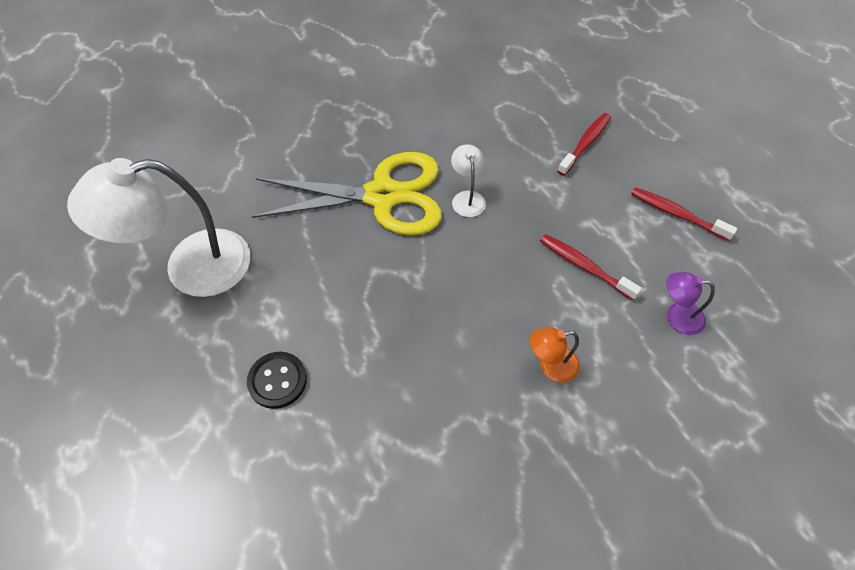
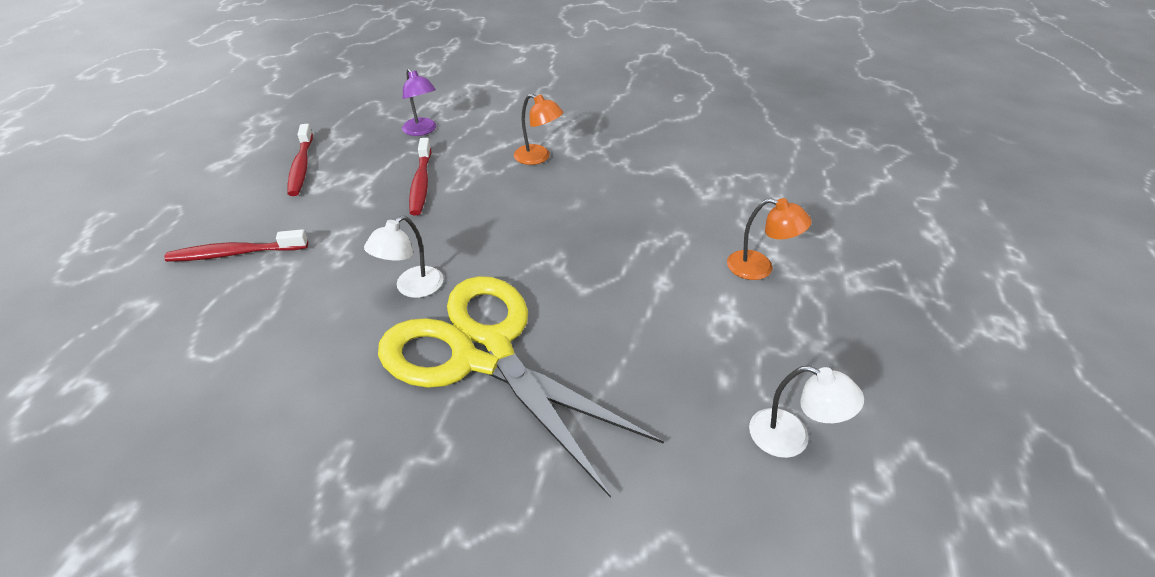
camera: 135 degrees left, 15 degrees down
(190, 267) = (791, 438): white lamp -> white lamp, size x0.44
(277, 381) = (759, 268): black button -> orange lamp

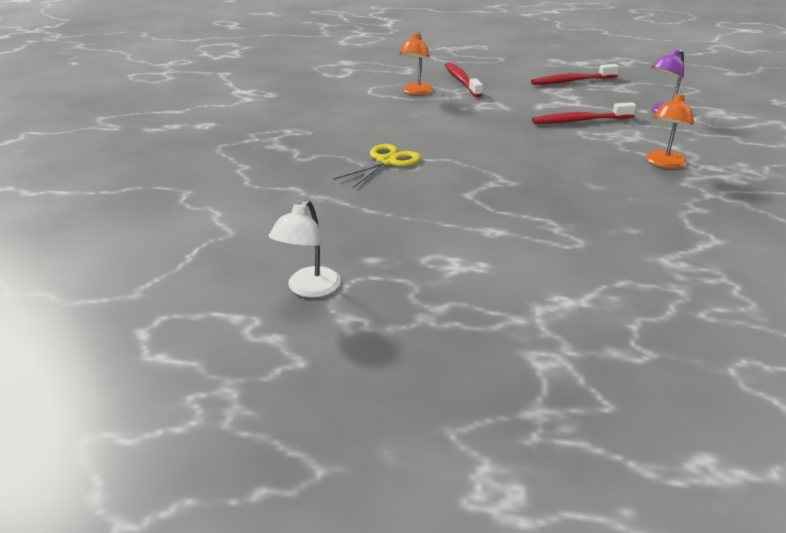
camera: 85 degrees right, 10 degrees down
(412, 288) = (446, 132): white lamp -> none
(483, 353) = (386, 161): yellow scissors -> yellow scissors, size x0.44
(759, 268) = (541, 289): orange lamp -> orange lamp (415, 92)

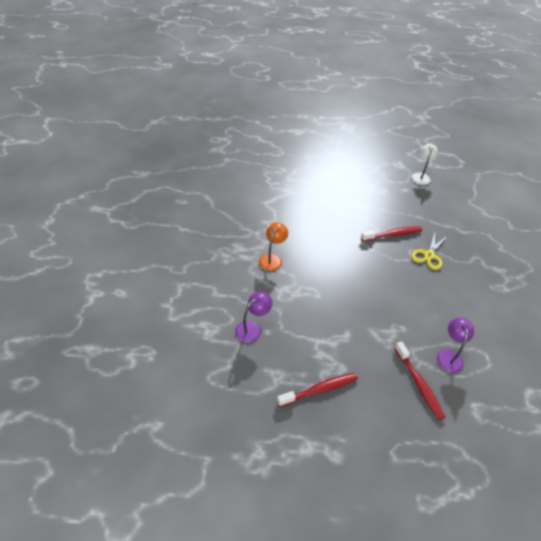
camera: 170 degrees right, 15 degrees up
(415, 92) = (449, 356): orange lamp -> purple lamp
(579, 121) = (317, 311): red toothbrush -> red toothbrush (393, 235)

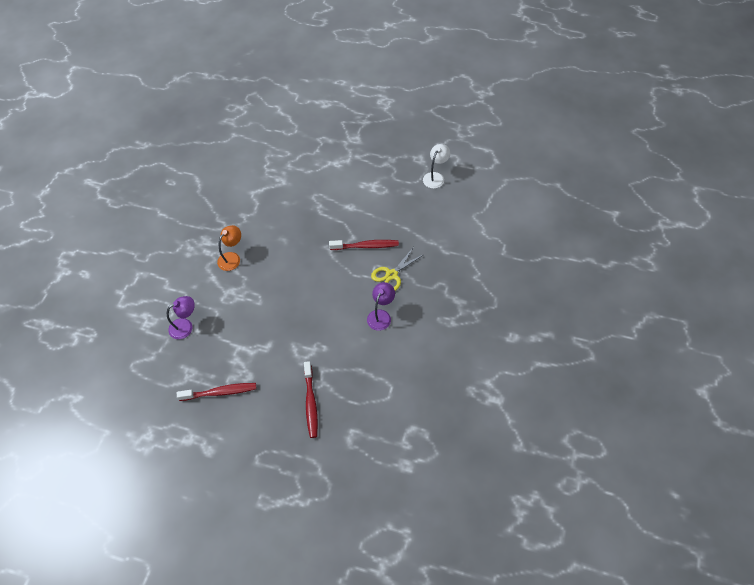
camera: 20 degrees right, 10 degrees up
(449, 356) = (354, 382): purple lamp -> purple lamp (381, 315)

